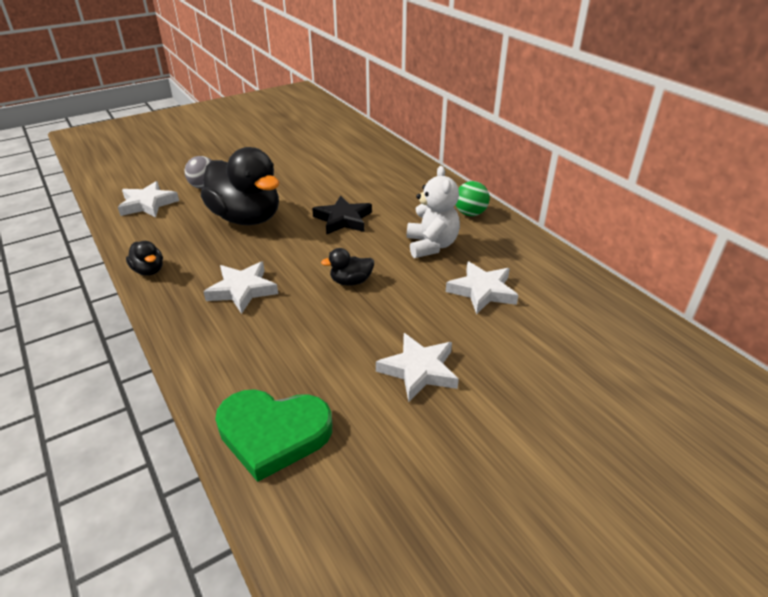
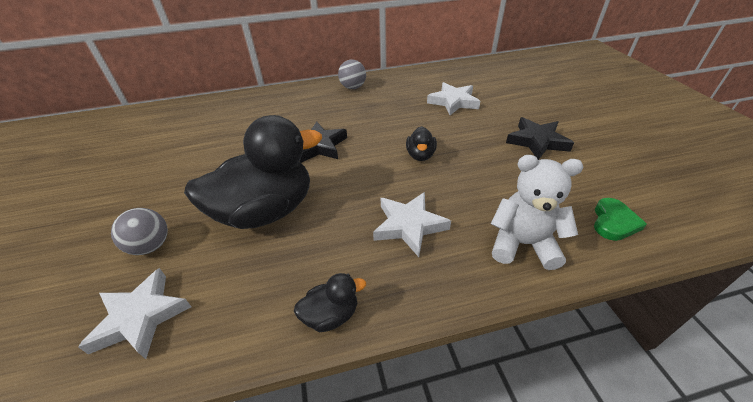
camera: 70 degrees left, 5 degrees up
(273, 433) = (613, 222): green heart -> green heart, size x0.54
(419, 370) = (537, 141): white star -> black star
(431, 245) = (387, 110): white teddy bear -> white teddy bear (522, 244)
(470, 213) = (353, 87): green ball -> grey ball

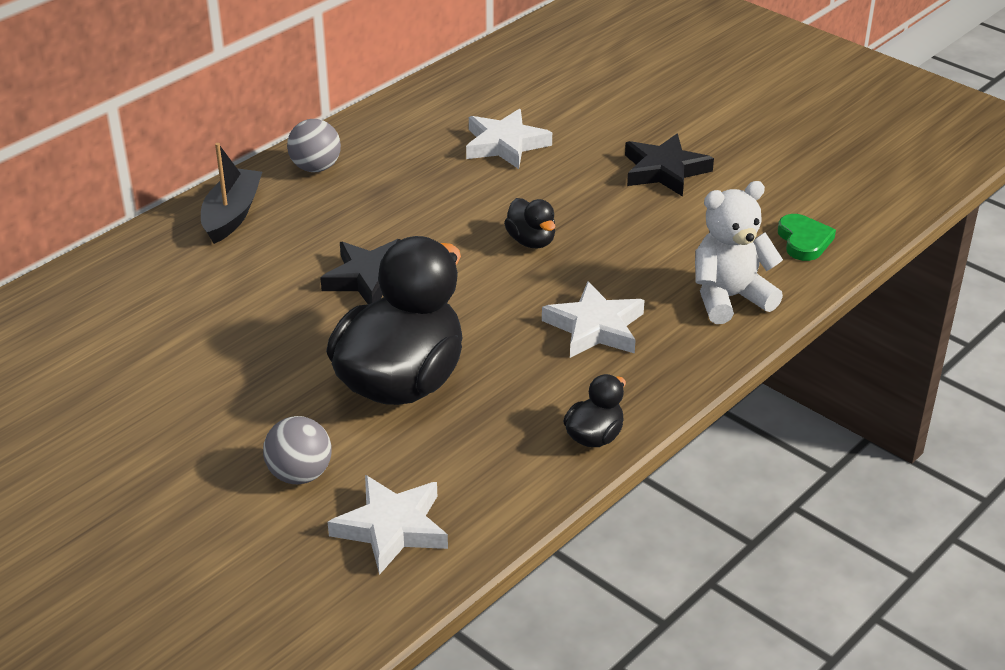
camera: 35 degrees left, 5 degrees down
(295, 96) = (232, 215): none -> black boat

